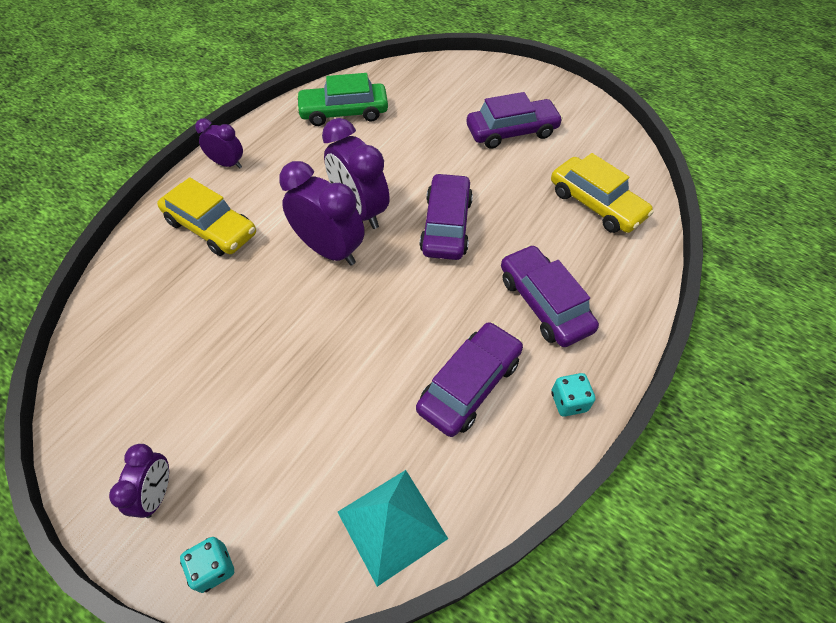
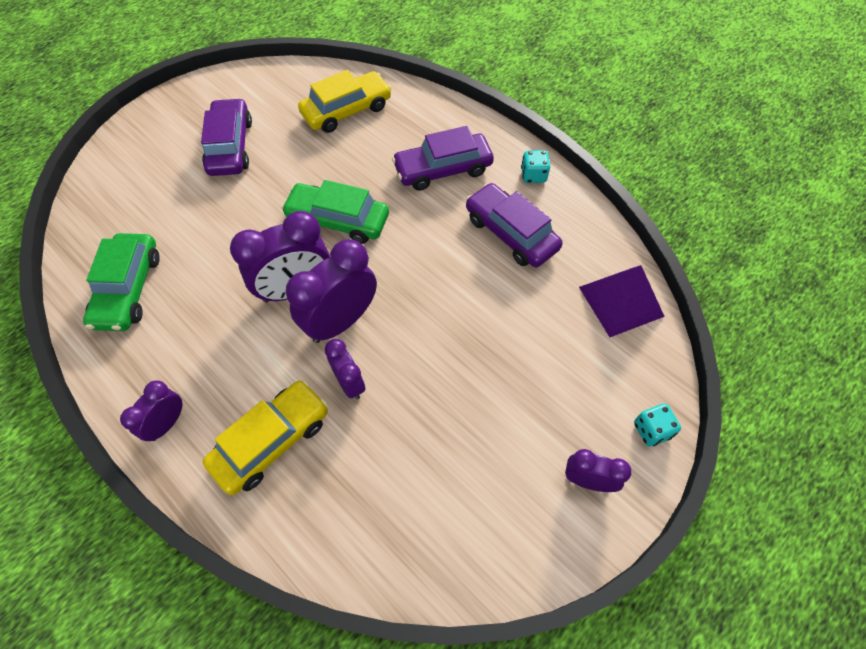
camera: 80 degrees left, 5 degrees up
(265, 268) = (349, 383): none -> purple clock
(391, 525) = (621, 301): turquoise pyramid -> purple pyramid
(446, 225) = (338, 220): purple car -> green car

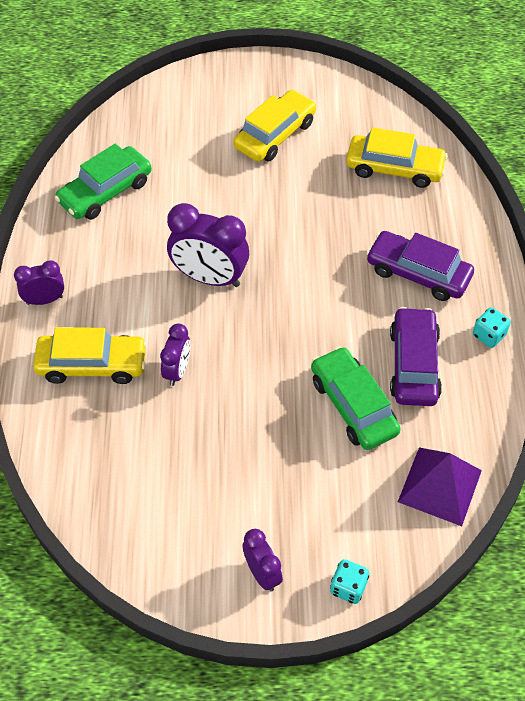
camera: 45 degrees right, 5 degrees down
(230, 146) = (275, 135): purple car -> yellow car
(338, 220) = (292, 251): green car -> green car (353, 405)
(341, 321) = (216, 325): purple clock -> none

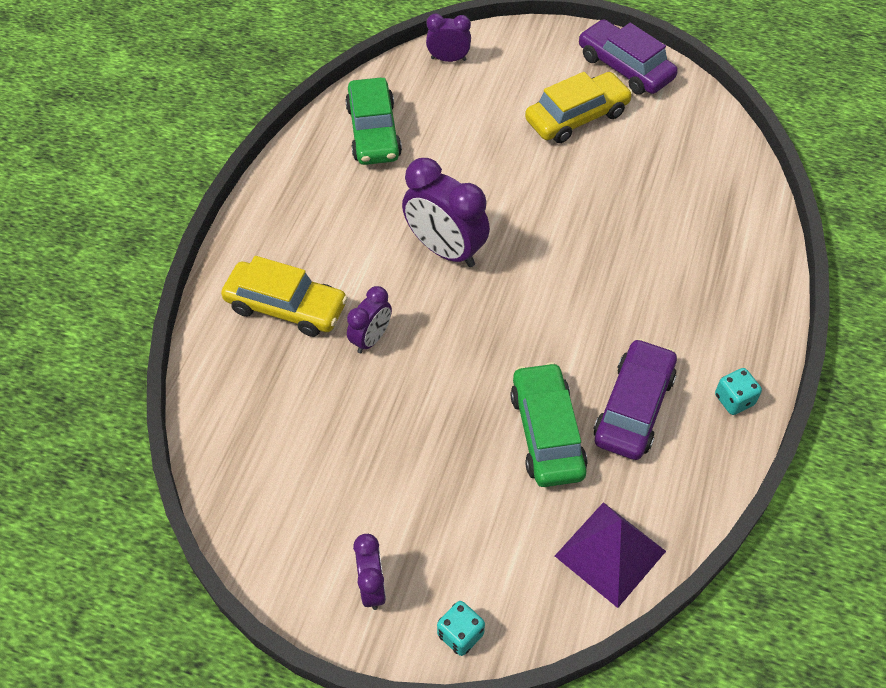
camera: 20 degrees right, 0 degrees up
(44, 300) = (266, 226): purple clock -> purple clock (448, 59)
(105, 192) = (373, 132): green car -> green car turned 75 degrees counterclockwise
(394, 168) = (696, 185): yellow car -> none
(418, 273) = (678, 307): purple car -> purple car (625, 67)

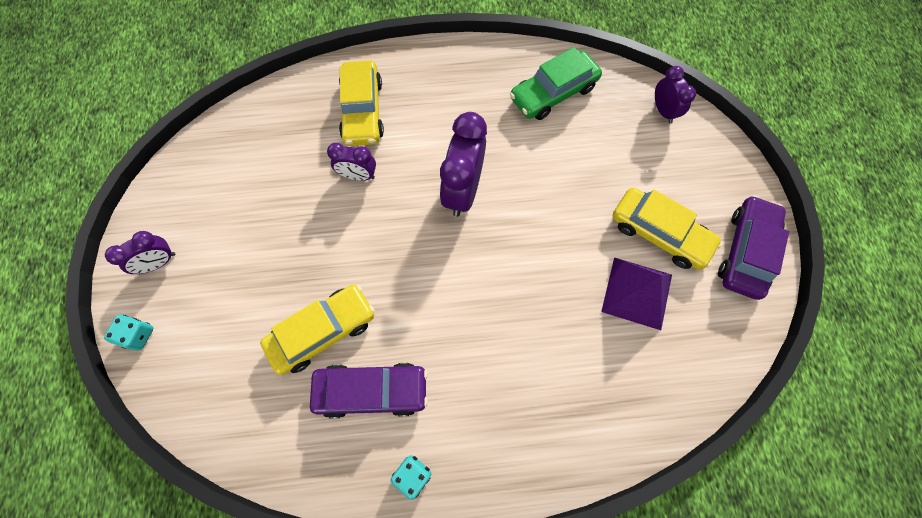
camera: 65 degrees right, 15 degrees up
(547, 433) = (323, 331): green car -> yellow car
(610, 553) = (232, 418): purple pyramid -> purple pyramid (637, 292)

